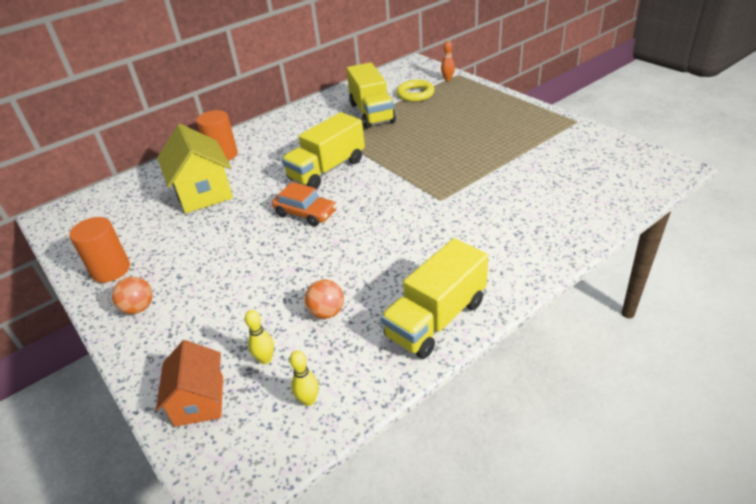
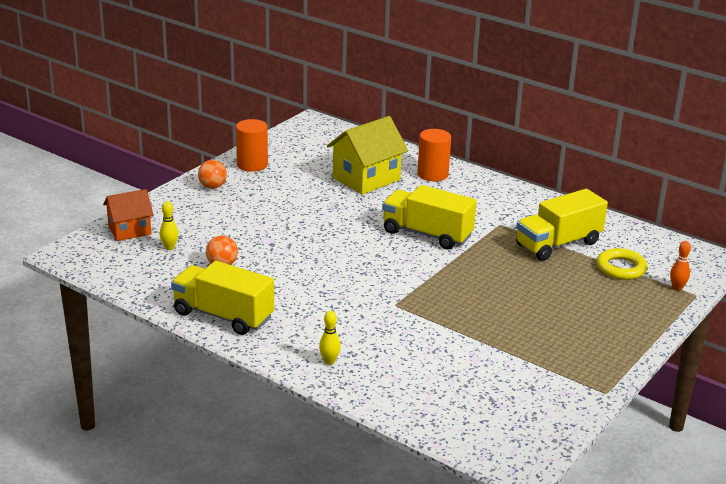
camera: 70 degrees right, 10 degrees down
(305, 213) = (350, 234): orange car -> none
(308, 400) = (134, 271): yellow bowling pin -> yellow bowling pin (329, 361)

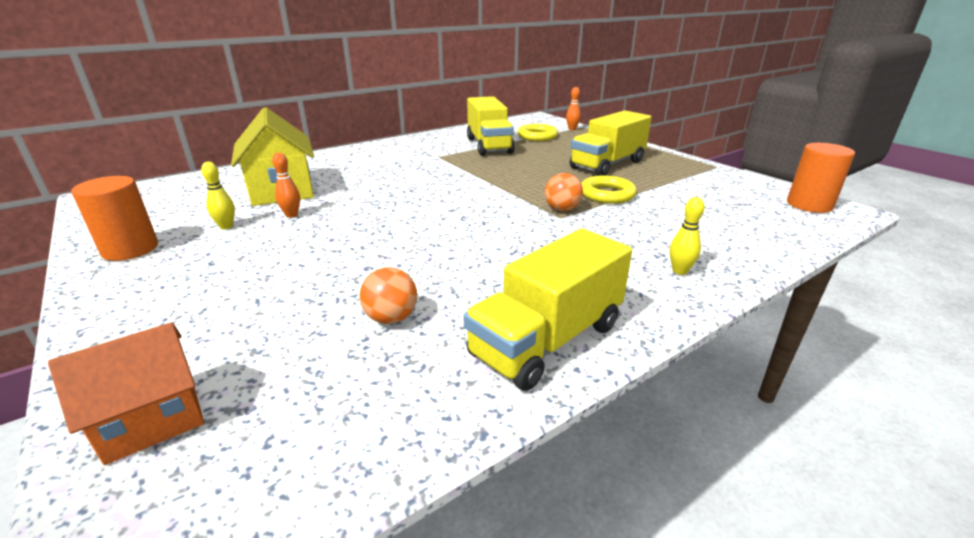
camera: 70 degrees left, 0 degrees up
(129, 230) = (152, 419): orange house -> orange house turned 60 degrees clockwise
(169, 247) = (282, 369): yellow bowling pin -> yellow bowling pin (226, 226)
(212, 187) = (138, 291): orange ball -> orange ball (562, 209)
(327, 196) = (291, 215): none -> orange bowling pin
(427, 234) = (430, 183): yellow truck -> yellow truck (607, 165)
(432, 174) = (318, 164): orange cylinder -> orange cylinder (809, 205)
(463, 324) = (607, 194): none -> yellow ring

